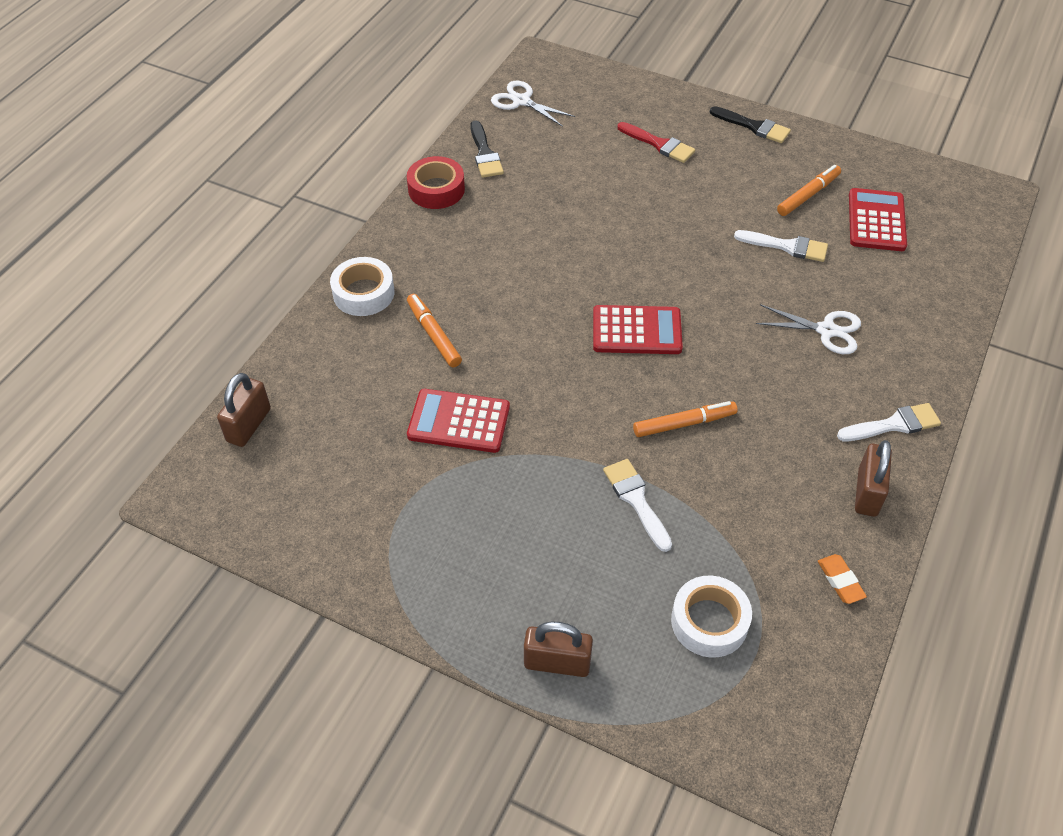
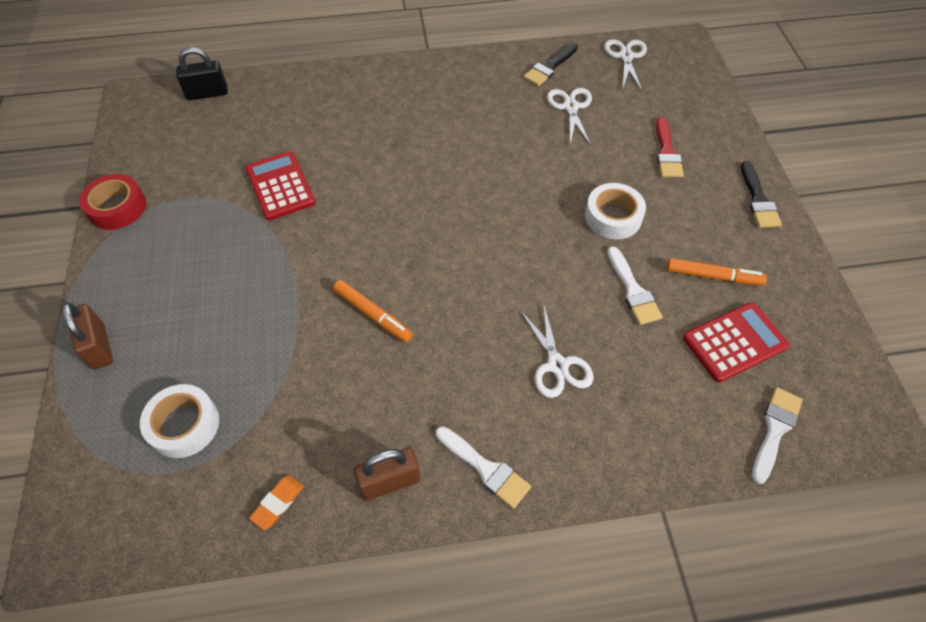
camera: 55 degrees right, 5 degrees up
(249, 425) = (207, 93): brown padlock -> black padlock
(363, 293) = (358, 82): white tape -> white tape (613, 217)
(433, 335) = (349, 133): orange marker -> none
(436, 189) = (488, 63): red tape -> red tape (117, 207)
(550, 169) = (571, 107): none -> white scissors
(636, 331) = (446, 239): red calculator -> none
(636, 500) = (275, 321): white brush -> white brush (775, 430)

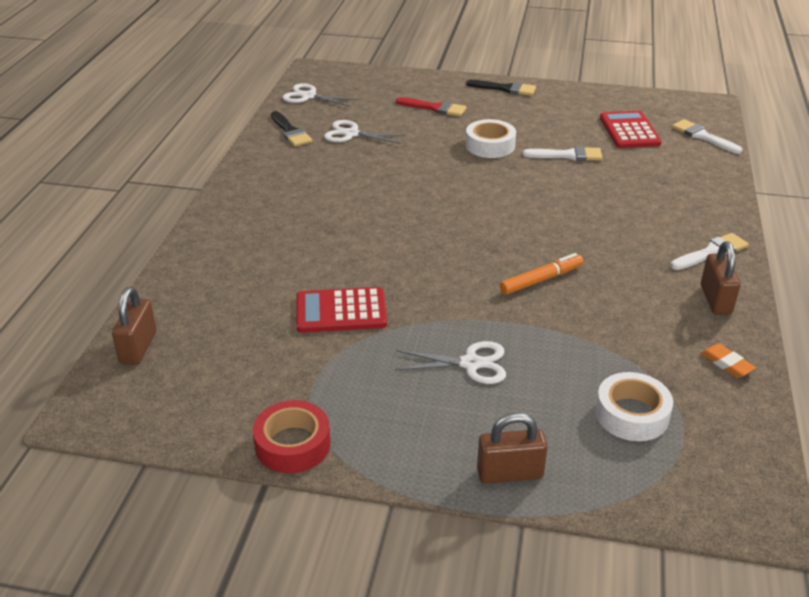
camera: 70 degrees left, 20 degrees down
(207, 93) = (138, 347): black padlock -> brown padlock
(557, 365) = (626, 202): white scissors -> white scissors (470, 364)
(713, 276) = (568, 123): orange marker -> none

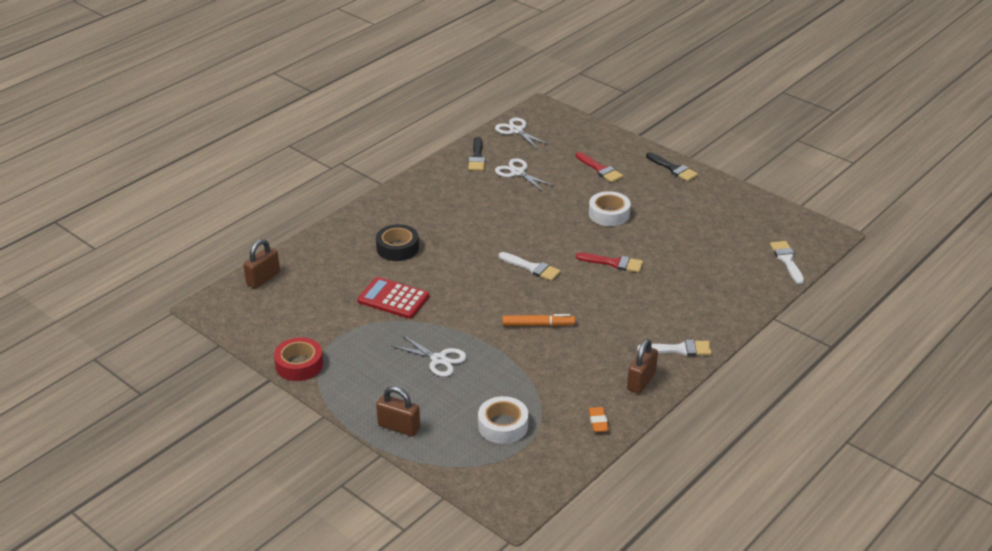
camera: 30 degrees right, 0 degrees up
(289, 251) = (397, 248): none -> black tape
(548, 190) = (614, 263): none -> red brush
(568, 155) = (659, 241): white brush -> white brush (532, 268)
(629, 131) = (731, 236): red calculator -> none

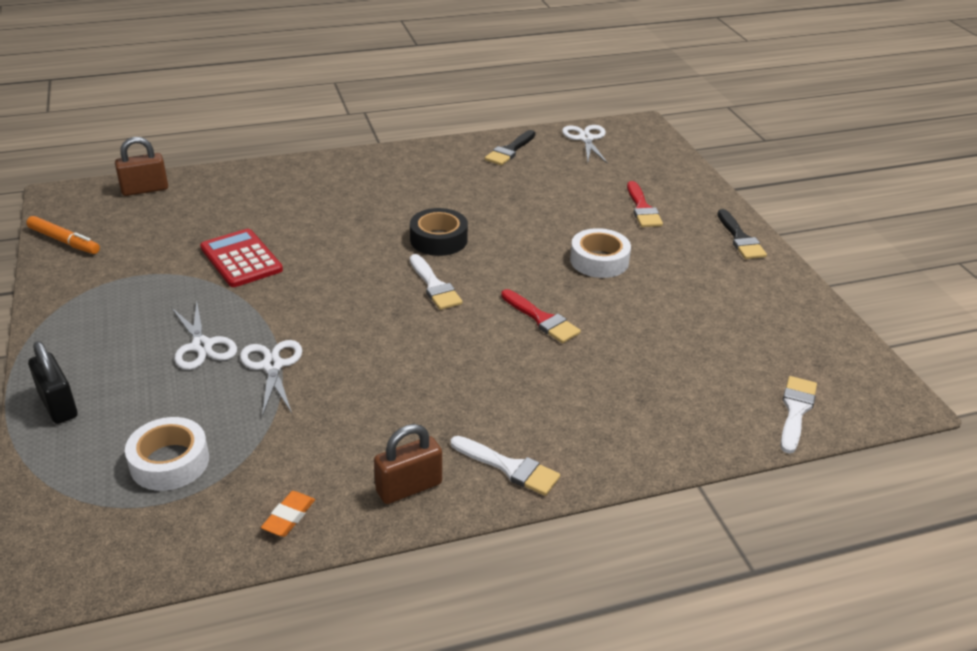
camera: 30 degrees right, 0 degrees up
(299, 365) = (58, 288): red tape -> none
(397, 248) = (313, 209): black tape -> black tape (438, 239)
(399, 427) = (58, 405): brown padlock -> black padlock
(517, 172) = (538, 180): white scissors -> white scissors (272, 366)
(538, 324) = (363, 354): orange marker -> orange marker (64, 241)

